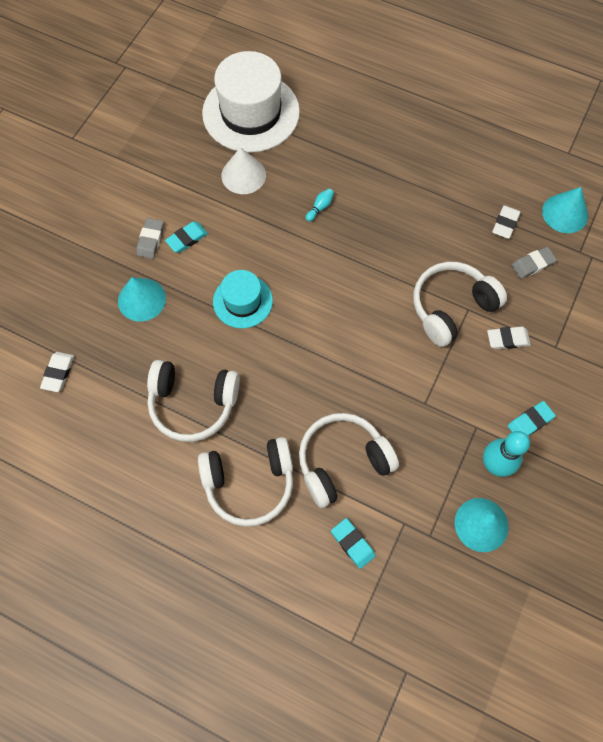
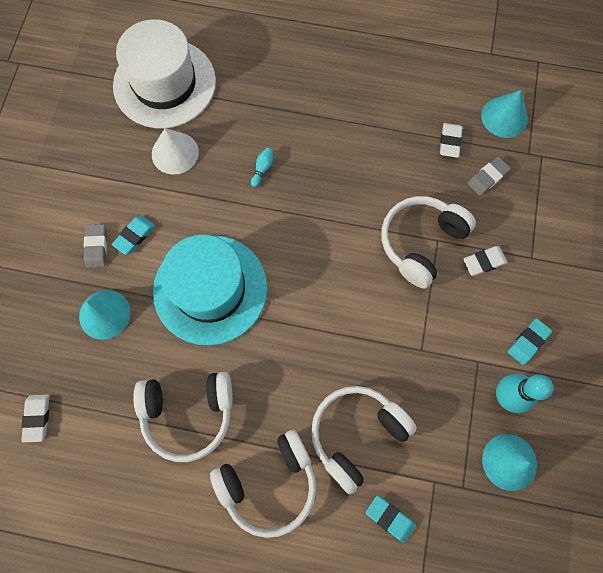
camera: 15 degrees left, 5 degrees up
(242, 301) = (210, 289): turquoise hat -> turquoise hat, size x1.81

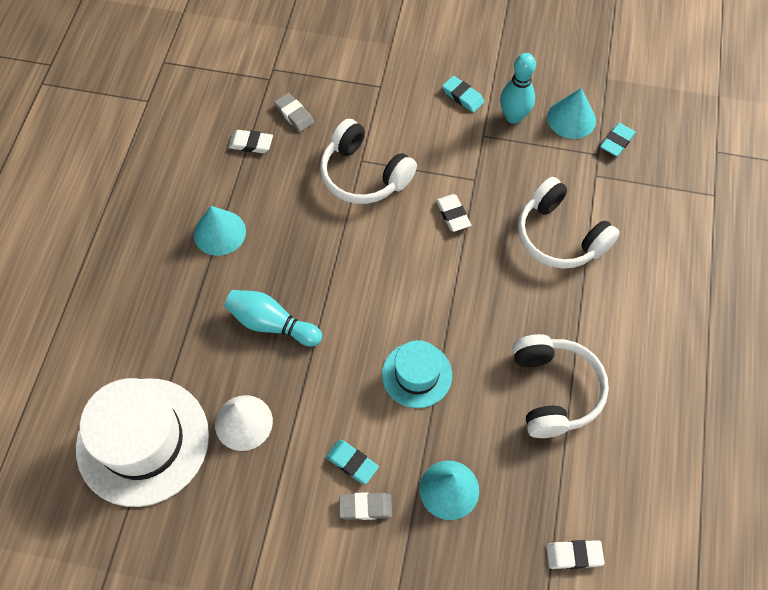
camera: 90 degrees left, 10 degrees down
(210, 289) = (417, 374): turquoise hat -> turquoise hat, size x0.55
(262, 169) = (271, 324): turquoise bowling pin -> turquoise bowling pin, size x2.12
(269, 483) = (614, 312): white headphones -> none
(389, 518) = (631, 211): turquoise eraser -> turquoise eraser (617, 142)
(484, 262) = (384, 124): white eraser -> white eraser (453, 215)
(504, 117) = (226, 95): turquoise cone -> turquoise cone (219, 232)

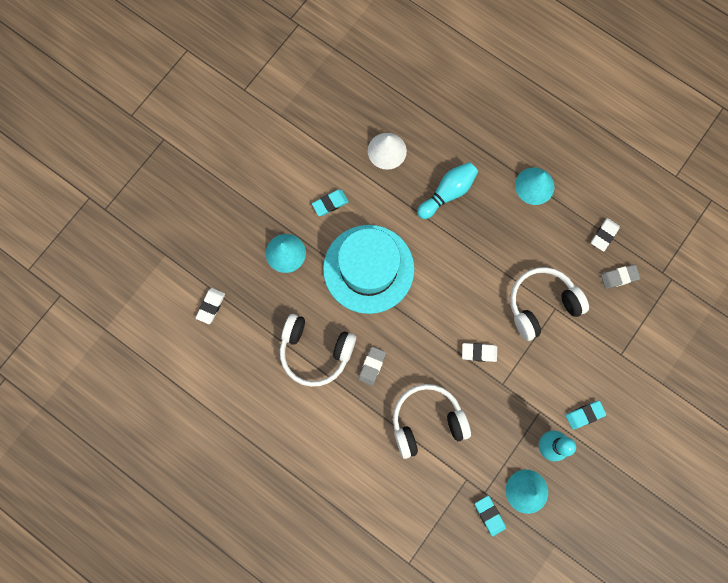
camera: 115 degrees right, 15 degrees up
(143, 441) = (402, 90): white hat -> none
(365, 507) = (299, 199): grey eraser -> grey eraser (372, 366)
(417, 374) = (368, 269): turquoise hat -> turquoise hat, size x1.81

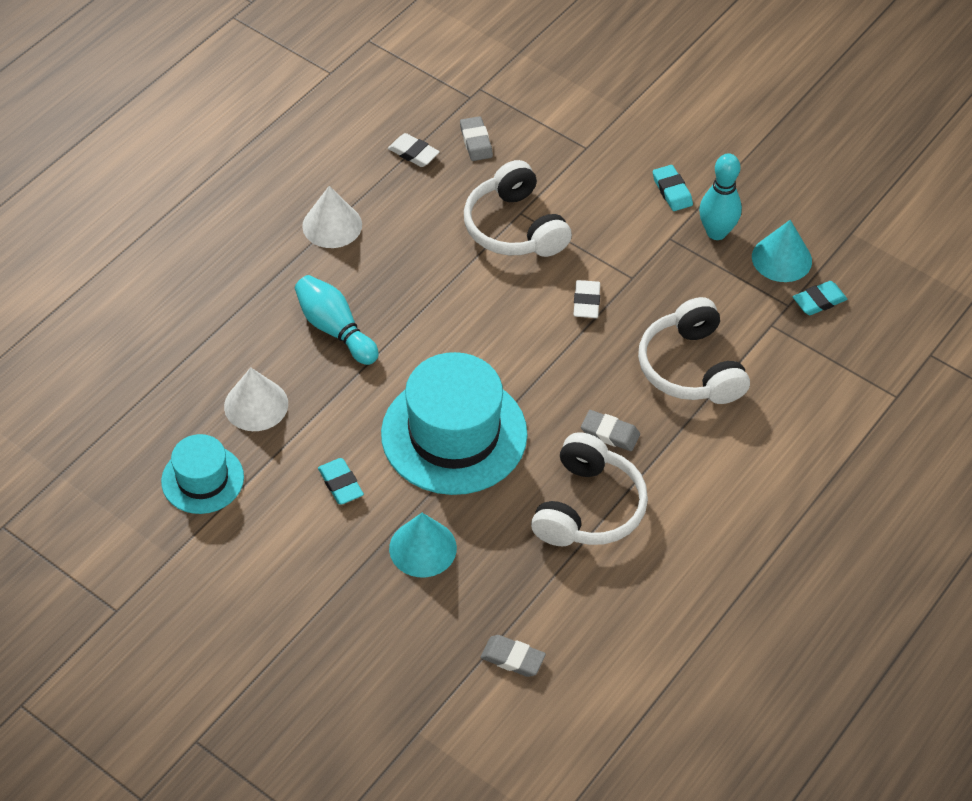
camera: 90 degrees left, 25 degrees down
(211, 306) = (512, 658): white eraser -> grey eraser
(332, 126) = (202, 479): none -> turquoise hat
(534, 186) = (332, 225): turquoise cone -> white cone

